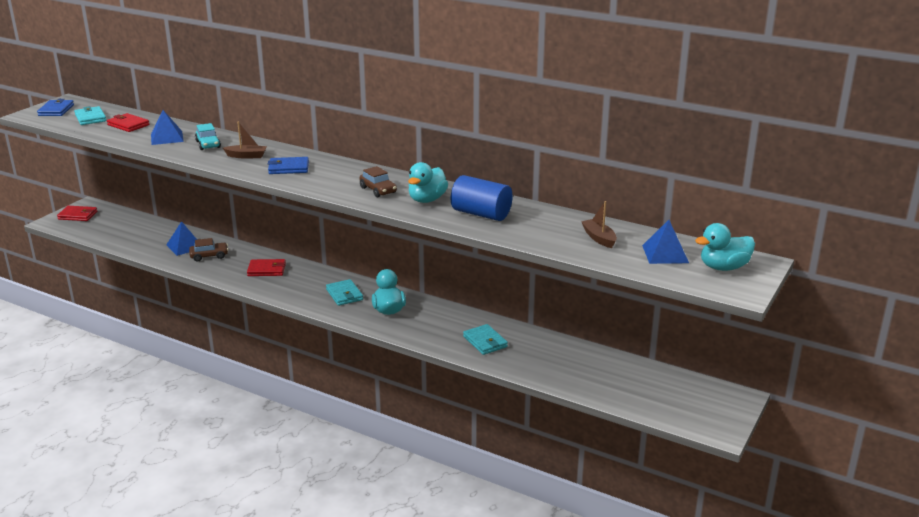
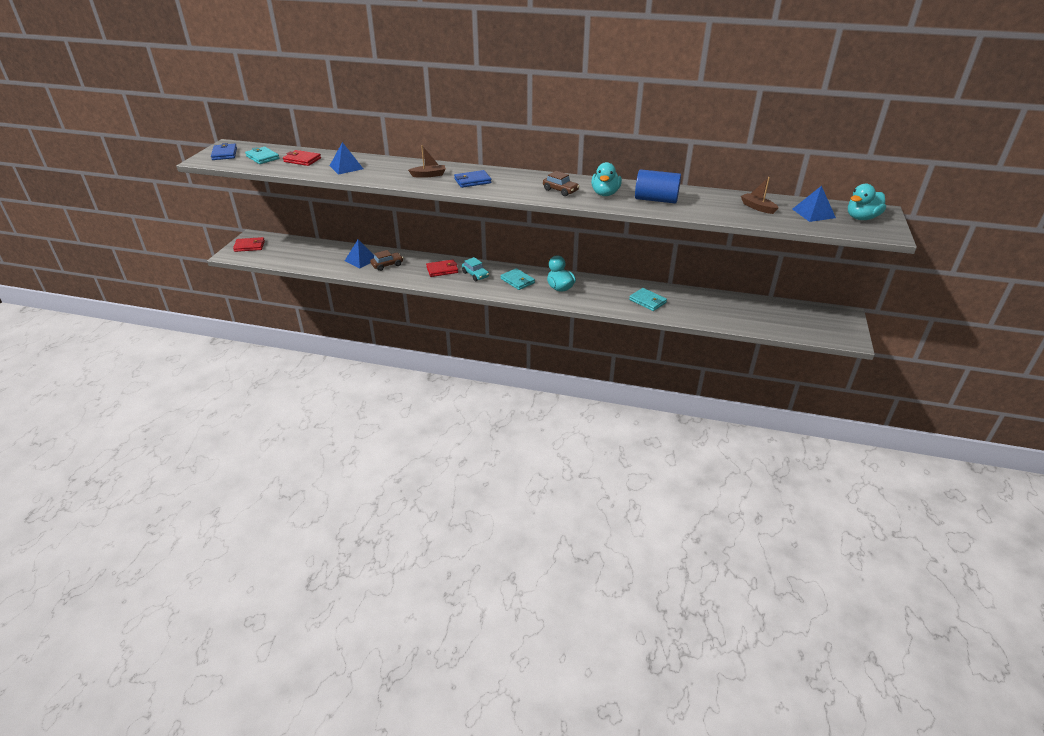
camera: 15 degrees left, 10 degrees up
(208, 144) = (387, 169): turquoise car -> turquoise car (475, 275)

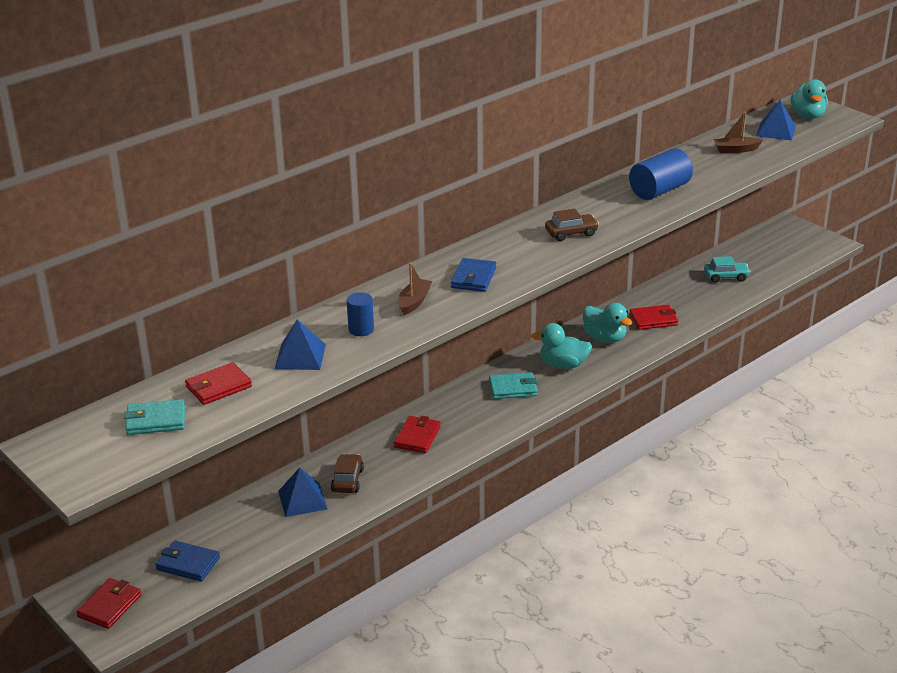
camera: 55 degrees left, 5 degrees down
(224, 154) = (85, 454): blue wallet -> blue wallet (188, 564)
(386, 172) = (361, 329): none -> blue cylinder
(475, 275) = (461, 415): turquoise car -> turquoise car (726, 277)
(605, 194) = (611, 211): turquoise duck -> turquoise duck (604, 338)
(647, 301) = (653, 320): turquoise wallet -> red wallet

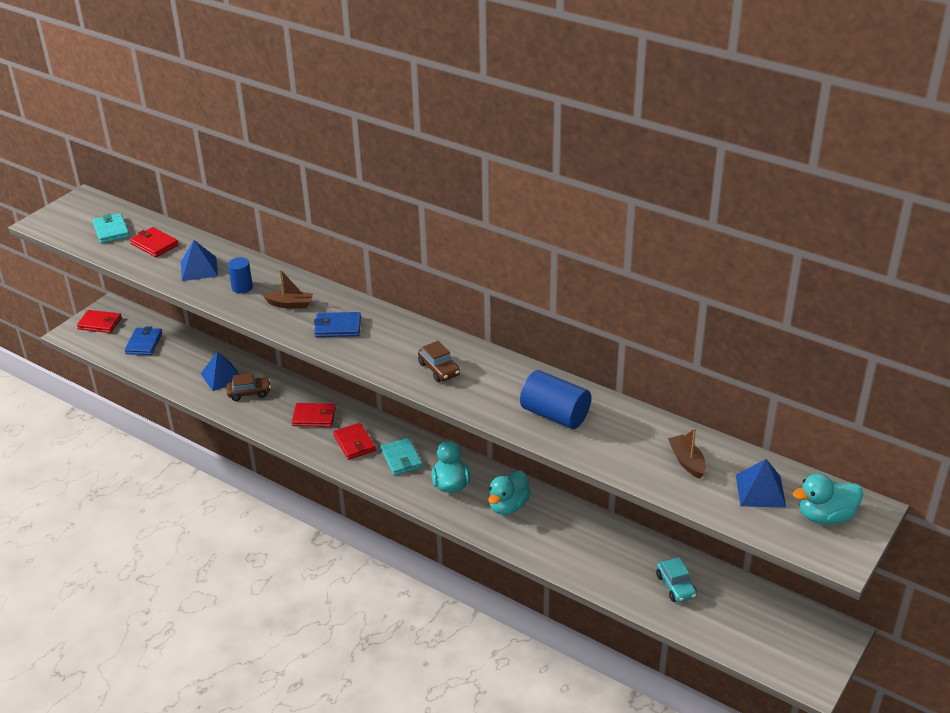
camera: 75 degrees right, 5 degrees up
(653, 320) = (557, 537): red wallet -> red wallet (354, 443)

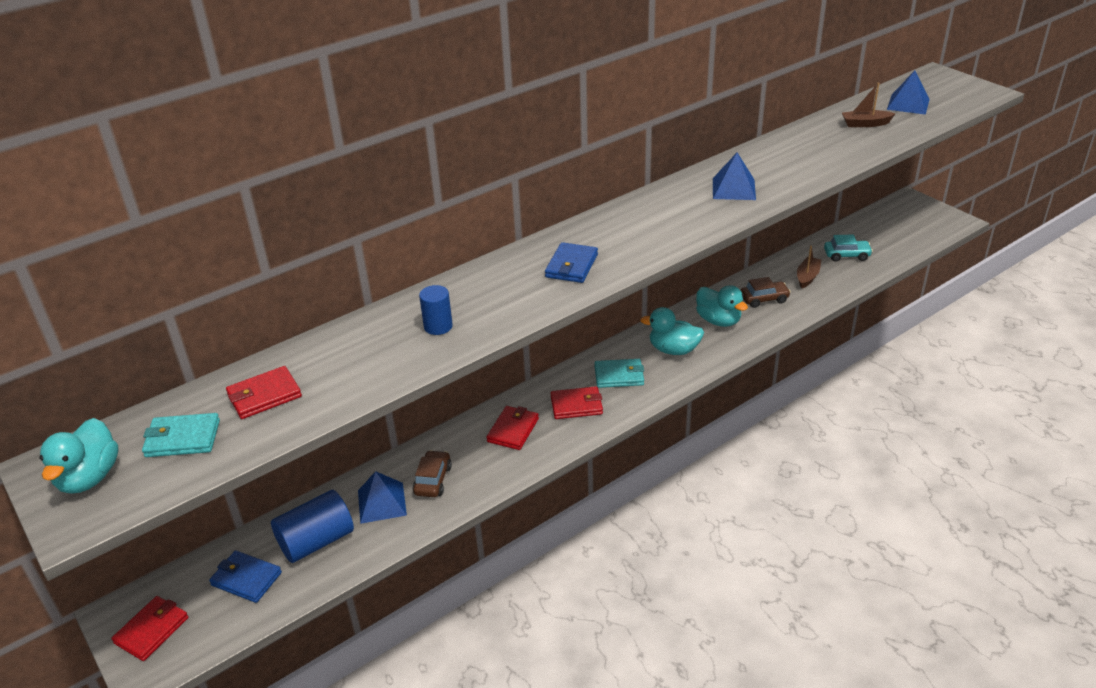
camera: 70 degrees left, 0 degrees up
(199, 269) = (364, 359): blue pyramid -> blue pyramid (734, 189)
(290, 304) = (502, 293): brown boat -> brown boat (807, 277)
(439, 369) = (684, 215): brown car -> brown car (764, 299)
(555, 415) = (782, 168): blue cylinder -> blue cylinder (316, 541)
(825, 516) = (942, 88): turquoise duck -> turquoise duck (89, 477)

